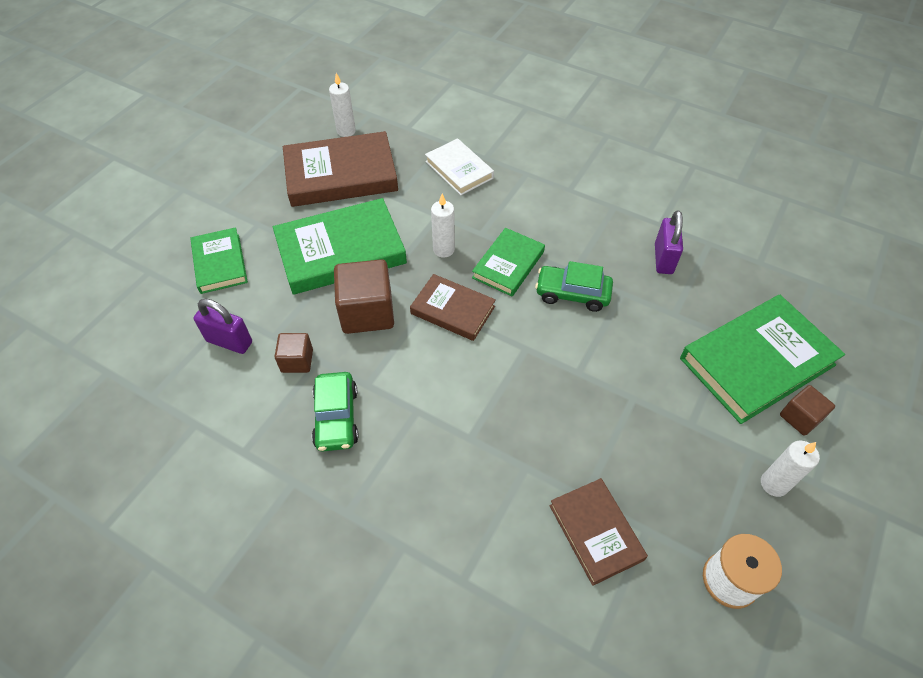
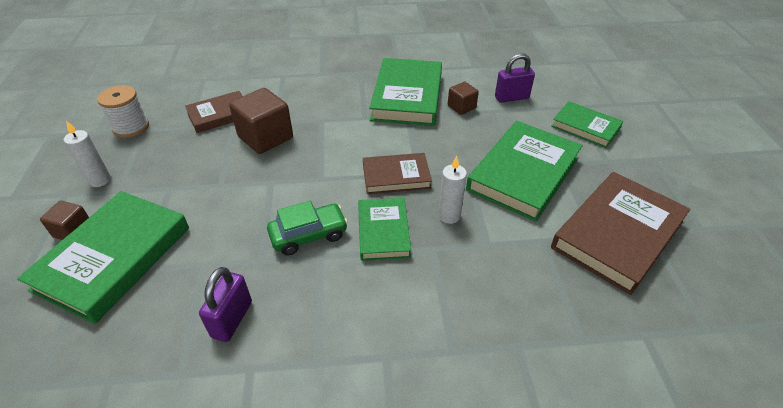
camera: 145 degrees right, 10 degrees down
(336, 417) = (407, 96): green car -> green book
(346, 131) = (689, 287): white candle -> none
(367, 312) = (453, 147): brown cube -> brown cube (265, 137)
(459, 170) = (525, 308): white book -> none
(595, 532) = (219, 115): brown book -> brown book turned 60 degrees counterclockwise
(663, 259) = (232, 319): purple padlock -> purple padlock turned 45 degrees clockwise

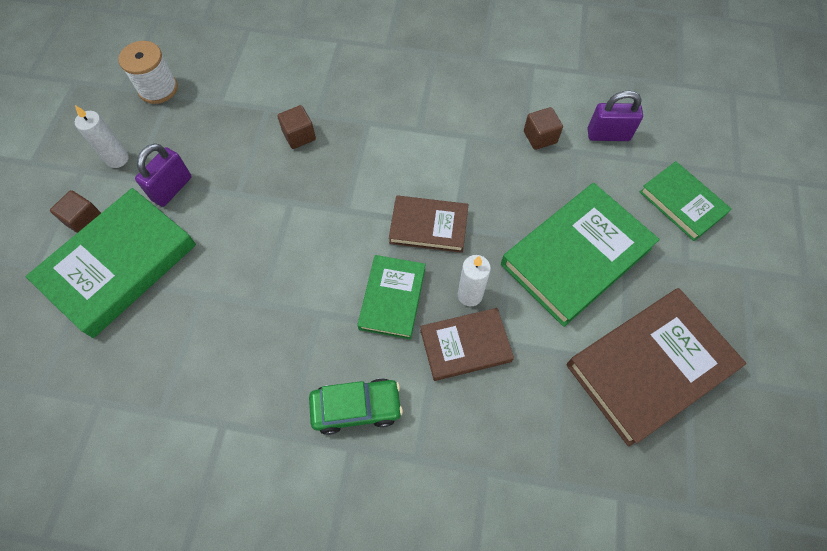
camera: 15 degrees right, 20 degrees up
(219, 115) = (256, 89): brown book -> brown book (465, 345)
(232, 319) = (217, 366): purple padlock -> purple padlock (172, 188)
(265, 137) = (299, 136): brown cube -> brown cube, size x0.55
(309, 235) = (314, 284): green car -> green car (356, 408)
(407, 96) = (479, 105): green book -> none

